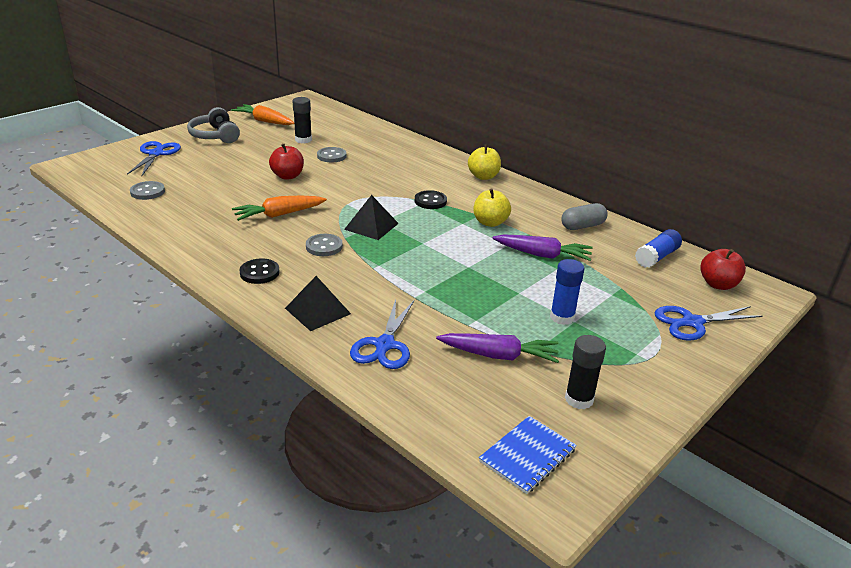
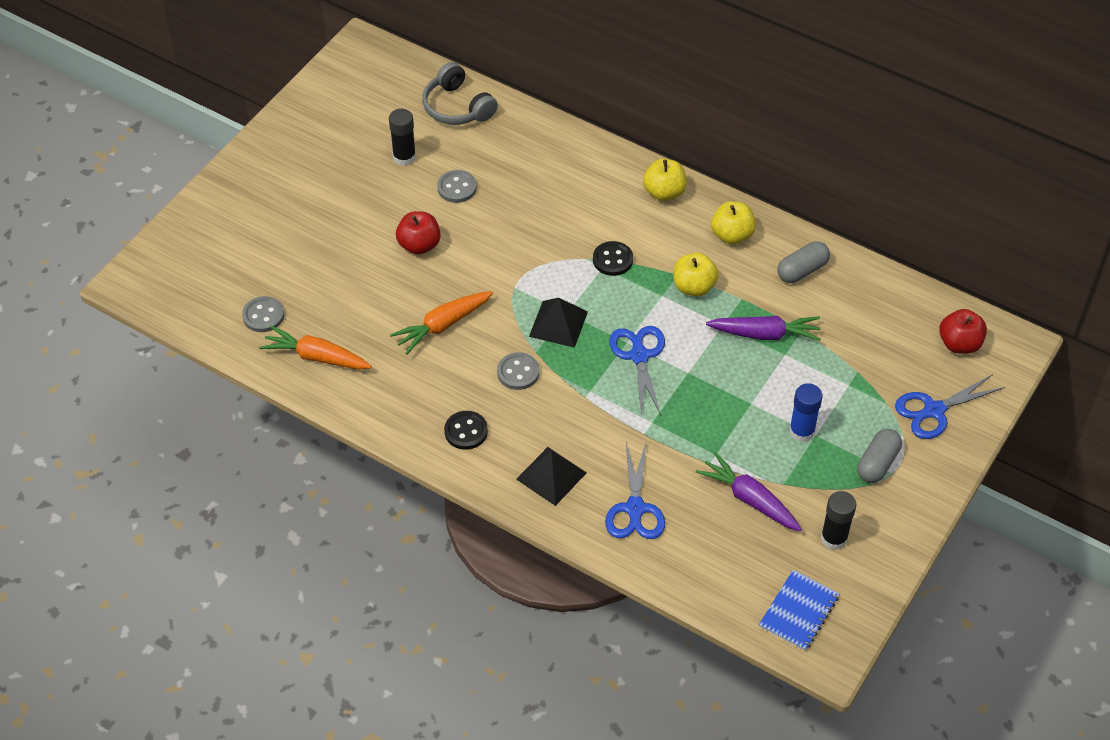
camera: 10 degrees left, 20 degrees up
(156, 154) = (227, 232): blue scissors -> blue scissors (639, 356)
(215, 136) = (282, 173): grey headphones -> grey headphones (457, 107)
(264, 121) = (331, 121): orange carrot -> orange carrot (316, 357)
(499, 356) = (749, 499): purple carrot -> purple carrot turned 135 degrees counterclockwise
(529, 202) = (732, 235): none -> yellow apple
(632, 350) = (877, 463): none -> grey capsule
(656, 257) = (891, 310): blue glue stick -> none

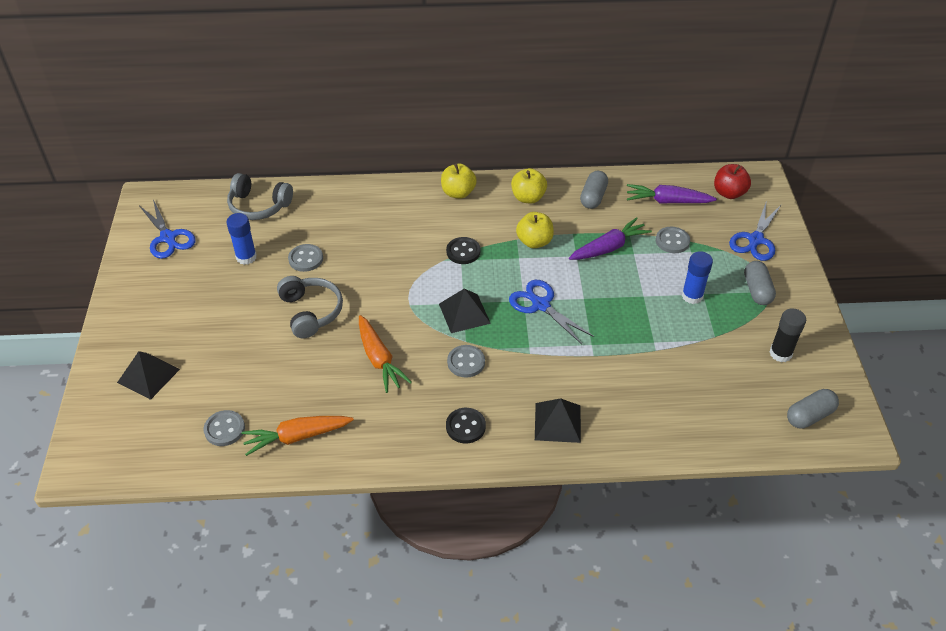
camera: 35 degrees left, 5 degrees down
(237, 231) = (148, 375): none -> black pyramid
(404, 157) = (246, 257): black glue stick -> blue glue stick
(419, 245) = (311, 312): red apple -> grey headphones
(442, 325) = (379, 359): orange carrot -> orange carrot turned 45 degrees counterclockwise
(635, 509) = (637, 411): blue scissors -> blue scissors (168, 237)
(749, 499) = (704, 359): purple carrot -> purple carrot (667, 201)
(799, 612) = (809, 416): blue notebook -> grey capsule
(840, 363) = (672, 241): none -> grey button

